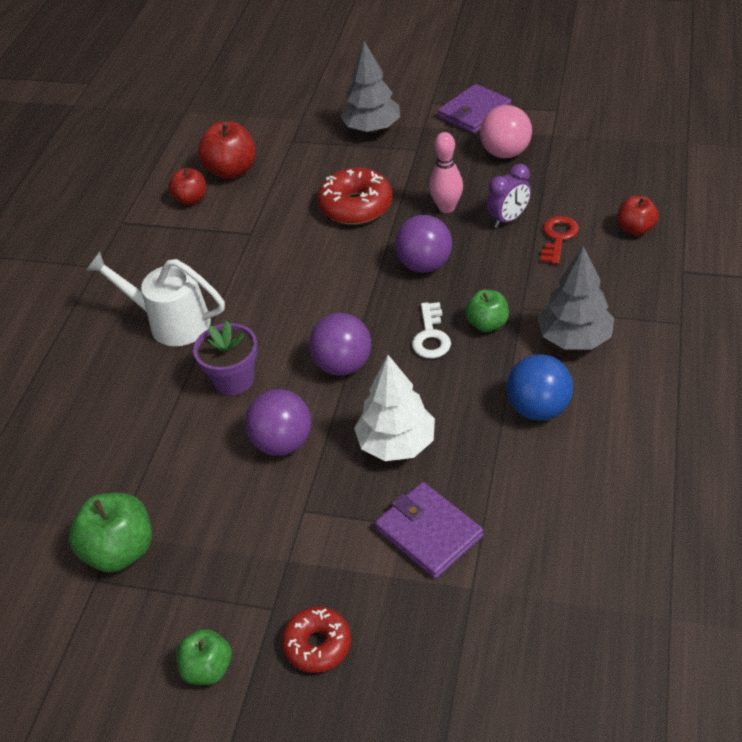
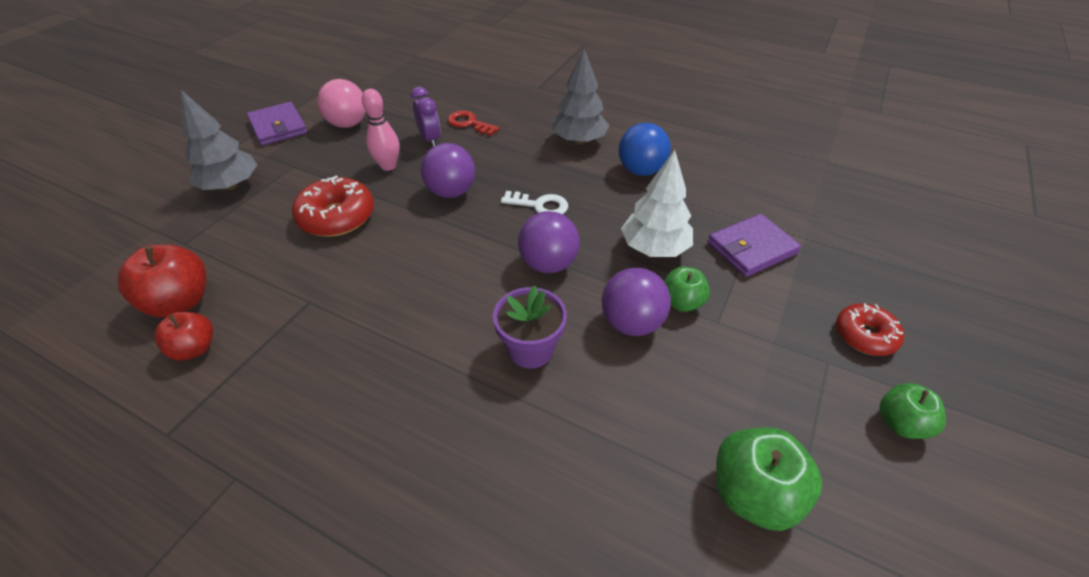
camera: 80 degrees left, 0 degrees up
(171, 322) = (407, 398): white watering can -> none
(487, 324) = (542, 174): green apple -> green apple (681, 302)
(635, 229) = (485, 93): red apple -> none

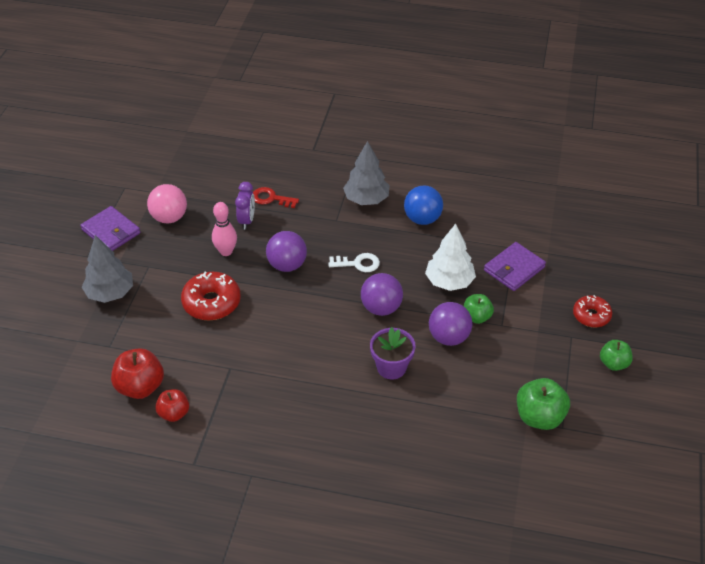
camera: 15 degrees left, 0 degrees up
(430, 140) = (247, 221): purple clock -> purple clock turned 45 degrees clockwise

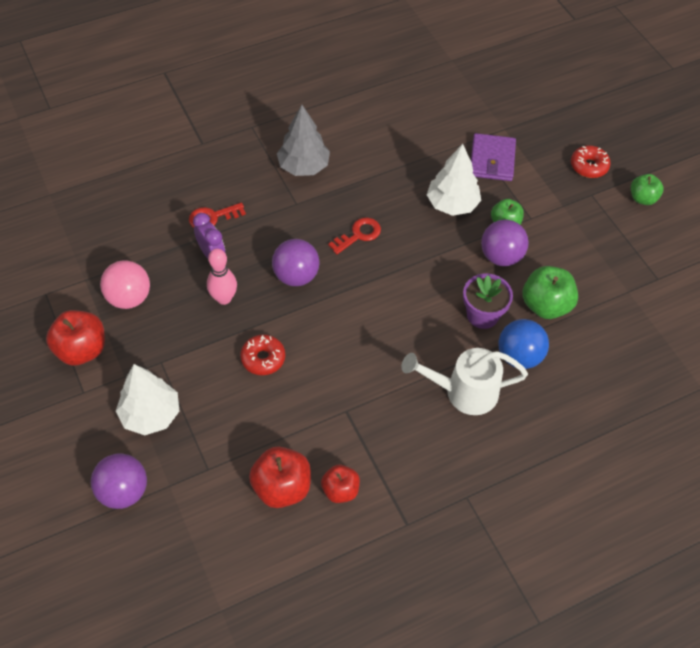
camera: 40 degrees left, 10 degrees up
(110, 293) = (151, 414): grey tree -> white tree
(111, 231) = (82, 350): purple wallet -> red apple
(211, 302) = (263, 358): red donut -> red donut, size x0.64
(322, 408) = (463, 392): none -> white watering can
(358, 263) = (358, 235): white key -> red key
(381, 308) = (420, 265): purple ball -> purple ball (123, 491)
(422, 219) = (372, 157): blue ball -> blue ball (519, 356)
(539, 417) = (634, 281): green apple -> green apple (545, 305)

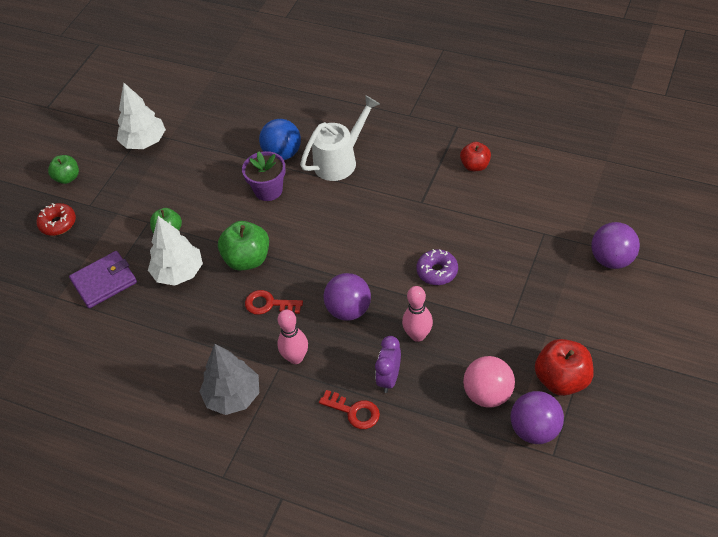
camera: 125 degrees left, 5 degrees down
(151, 414) = (551, 293): white tree -> white tree (144, 142)
(263, 358) = (437, 271): red donut -> purple donut
(282, 487) = (508, 191): red apple -> none
(293, 217) = (295, 358): none -> pink bowling pin
(463, 392) = (340, 160): white watering can -> white watering can turned 90 degrees counterclockwise
(501, 256) = (204, 214): purple ball -> purple ball (535, 430)
(545, 305) = (225, 167): green apple -> green apple (247, 259)

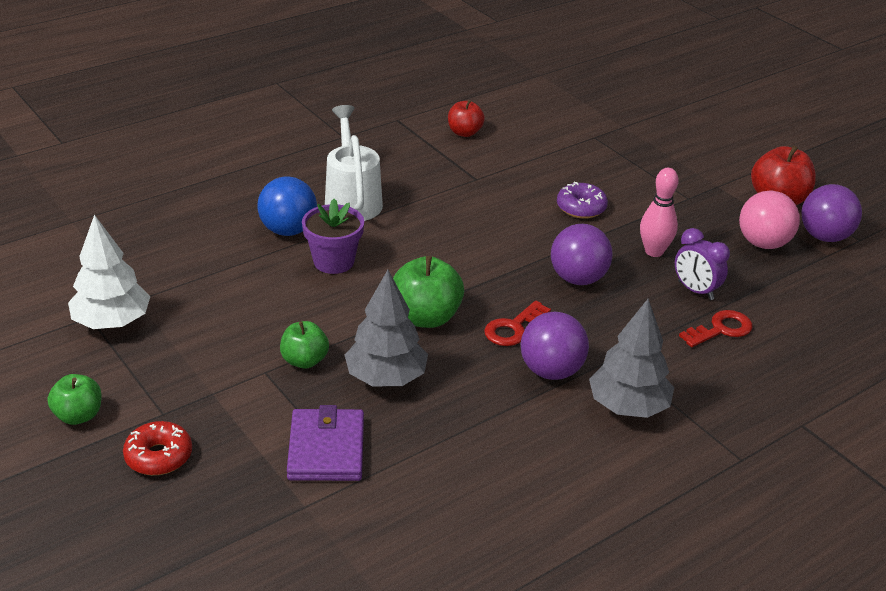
camera: 65 degrees left, 15 degrees down
(178, 273) = (386, 378): white tree -> grey tree
(295, 358) = (611, 339): pink bowling pin -> none
(612, 259) = (661, 121): purple ball -> purple ball (551, 371)

